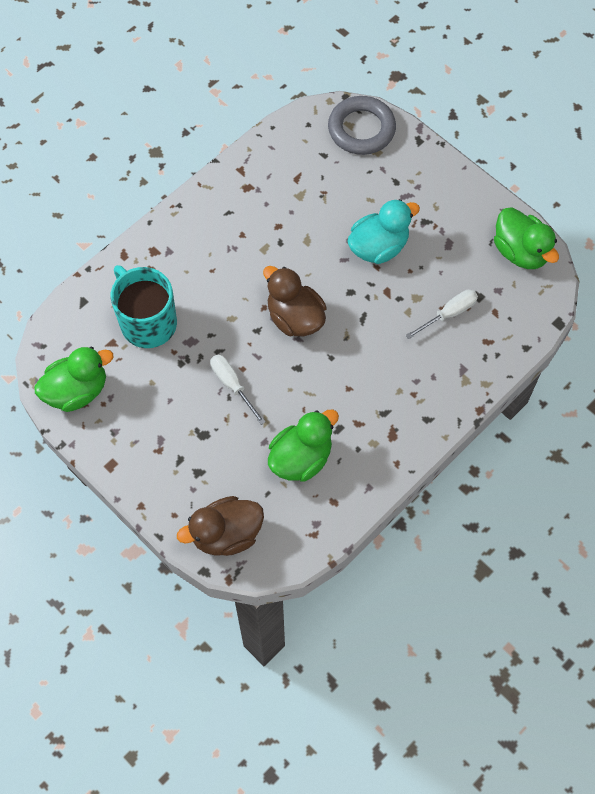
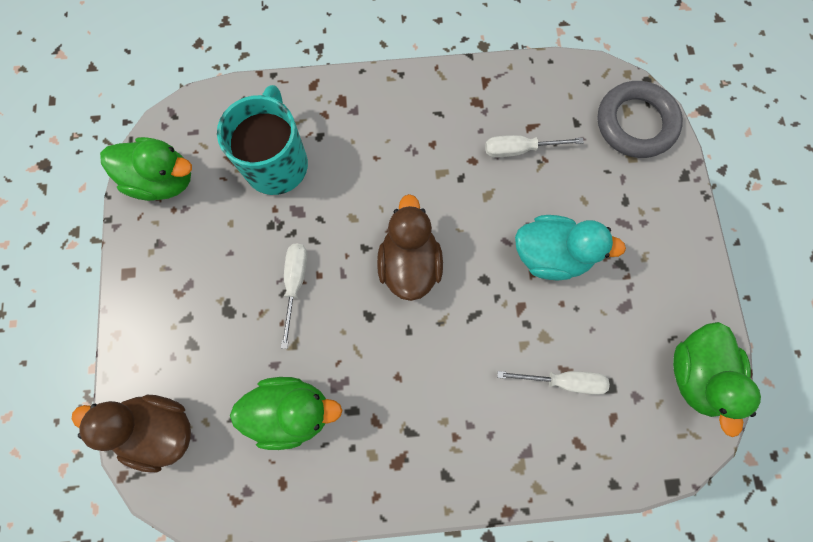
camera: 40 degrees right, 10 degrees up
(302, 197) = (519, 150): none -> white screwdriver

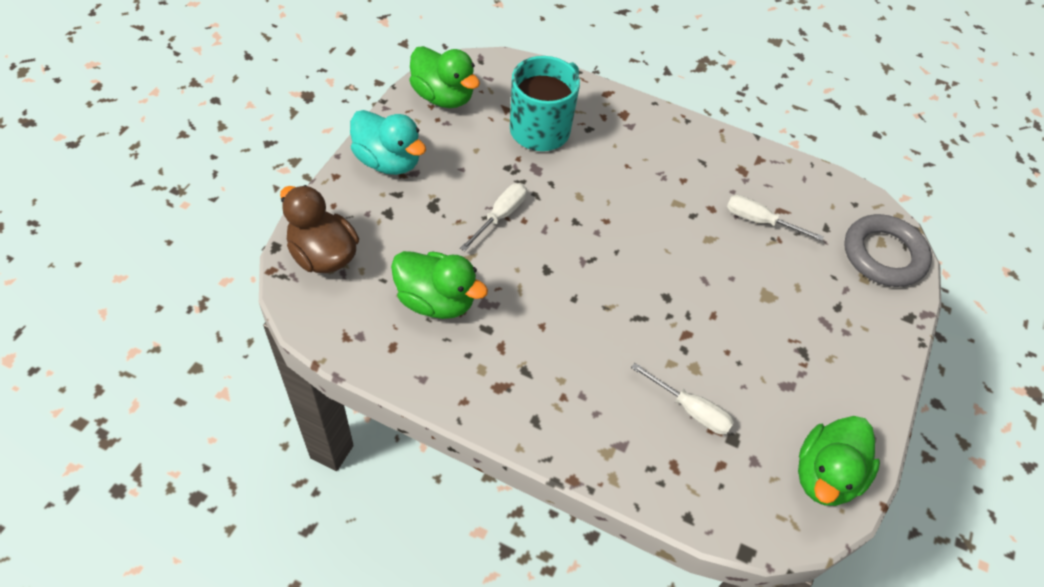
camera: 25 degrees right, 20 degrees down
(409, 264) = (607, 251): brown duck -> none
(551, 255) = (740, 310): turquoise duck -> turquoise duck (388, 161)

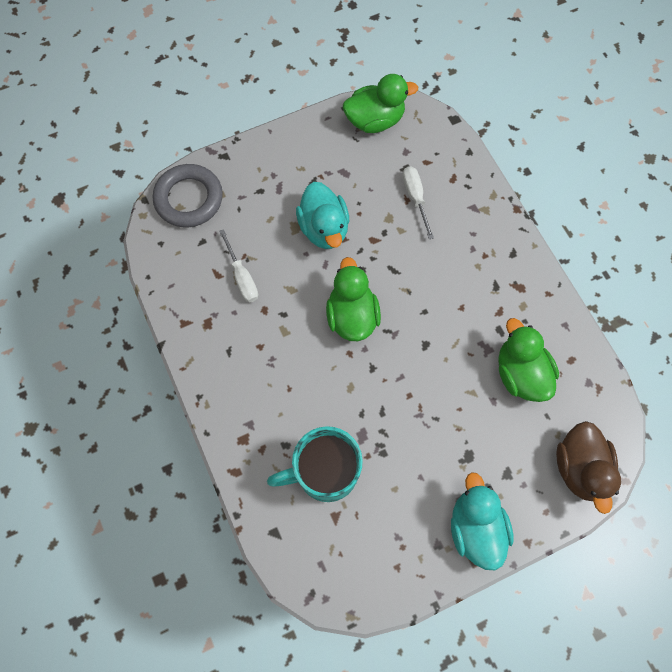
camera: 135 degrees left, 15 degrees up
(443, 97) = (379, 571): green duck -> green duck (352, 316)
(500, 216) = (424, 411): white screwdriver -> none
(742, 312) = (324, 228): none -> turquoise duck

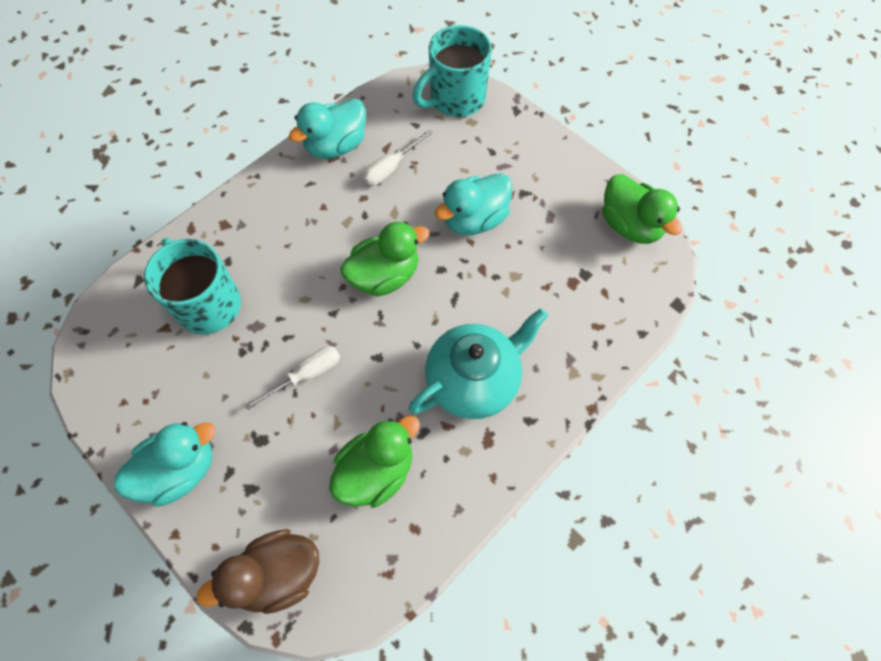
camera: 70 degrees right, 5 degrees down
(189, 199) = (456, 99): grey ring -> turquoise mug
(196, 316) = (336, 146): none -> turquoise duck
(415, 198) = (552, 294): white screwdriver -> white screwdriver (306, 375)
(469, 280) = (474, 380): none -> turquoise teapot

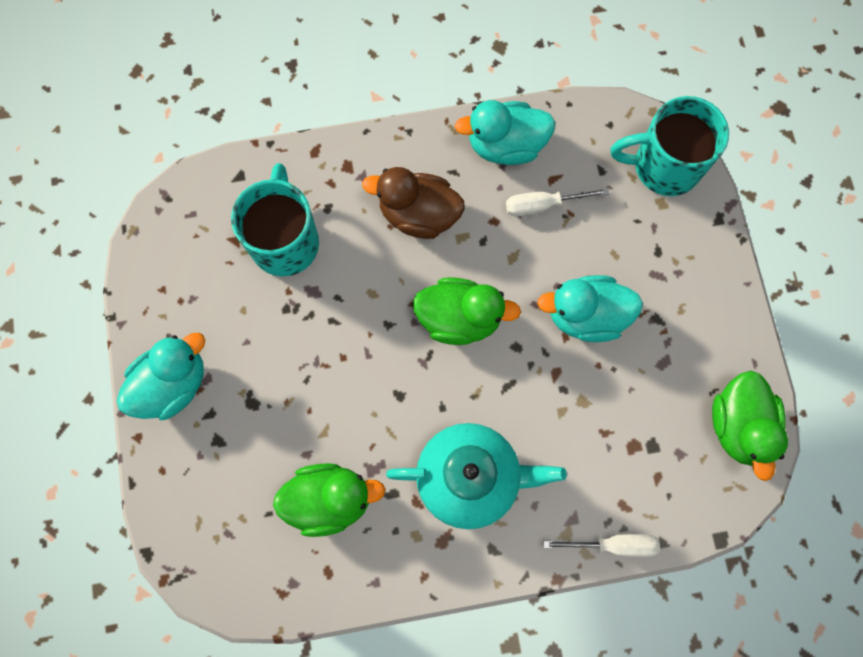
camera: 35 degrees right, 10 degrees up
(180, 470) = (173, 384): turquoise duck -> turquoise duck turned 45 degrees counterclockwise
(278, 574) = (196, 529): brown duck -> brown duck (418, 214)
(306, 375) = (326, 369): white screwdriver -> white screwdriver (613, 544)

